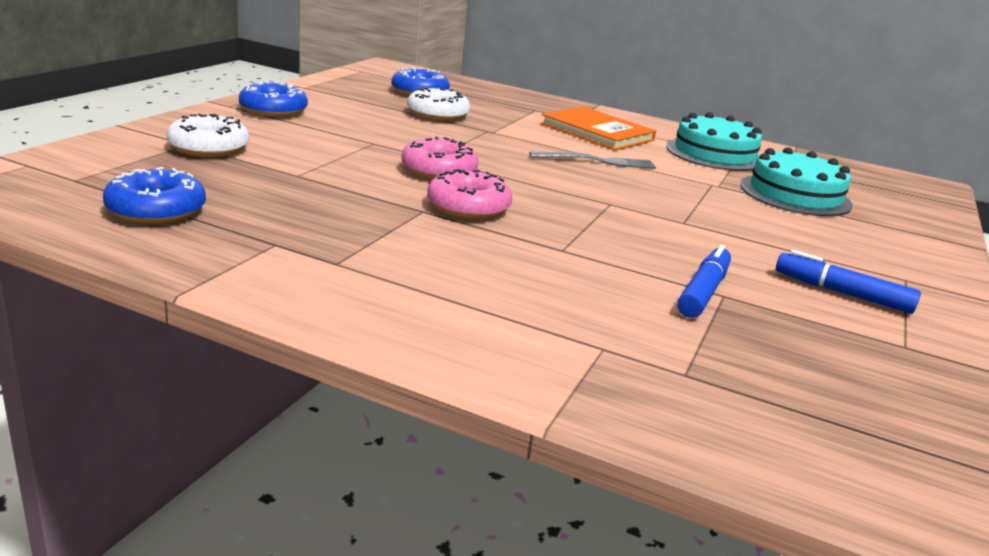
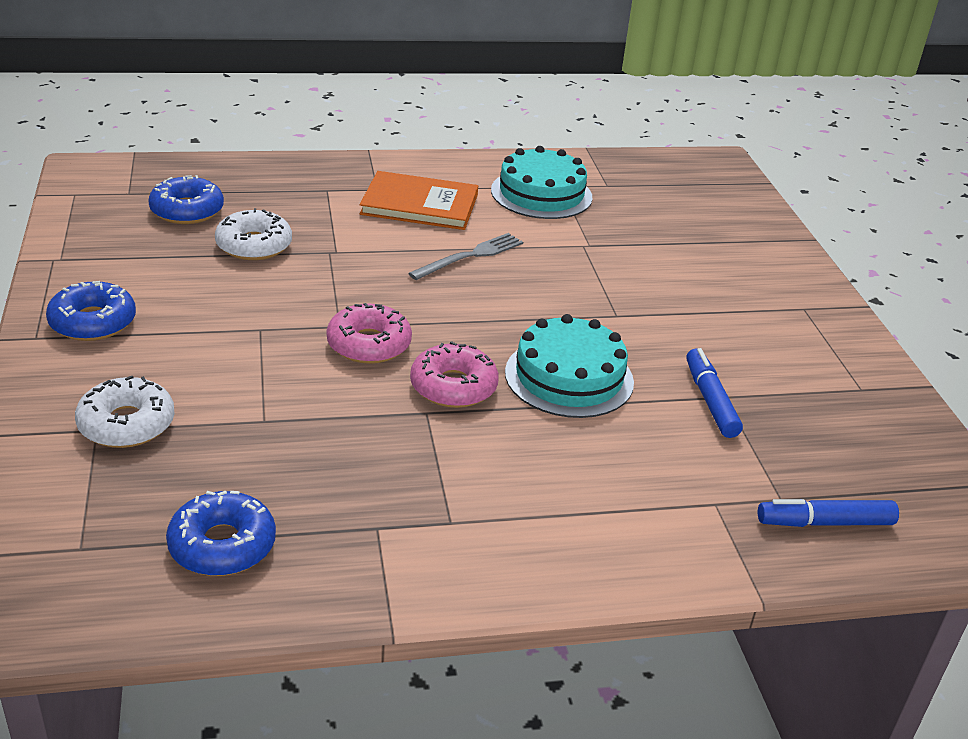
camera: 35 degrees left, 10 degrees up
(795, 195) = (650, 229): turquoise cake -> turquoise cake (569, 377)
(842, 293) = (784, 349): blue marker -> blue marker (824, 523)

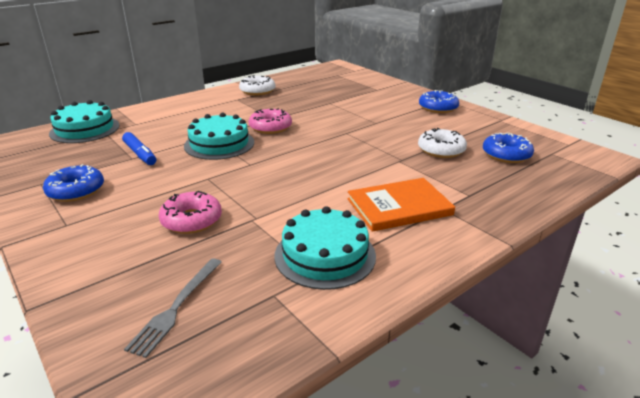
camera: 155 degrees right, 5 degrees down
(126, 424) = (371, 92): white donut -> white donut (257, 91)
(222, 545) = (301, 82): blue donut -> blue donut (76, 191)
(369, 344) = (324, 130): pink donut -> pink donut (191, 220)
(470, 256) = (324, 183): grey fork -> grey fork (176, 307)
(824, 523) = (85, 129): blue marker -> turquoise cake

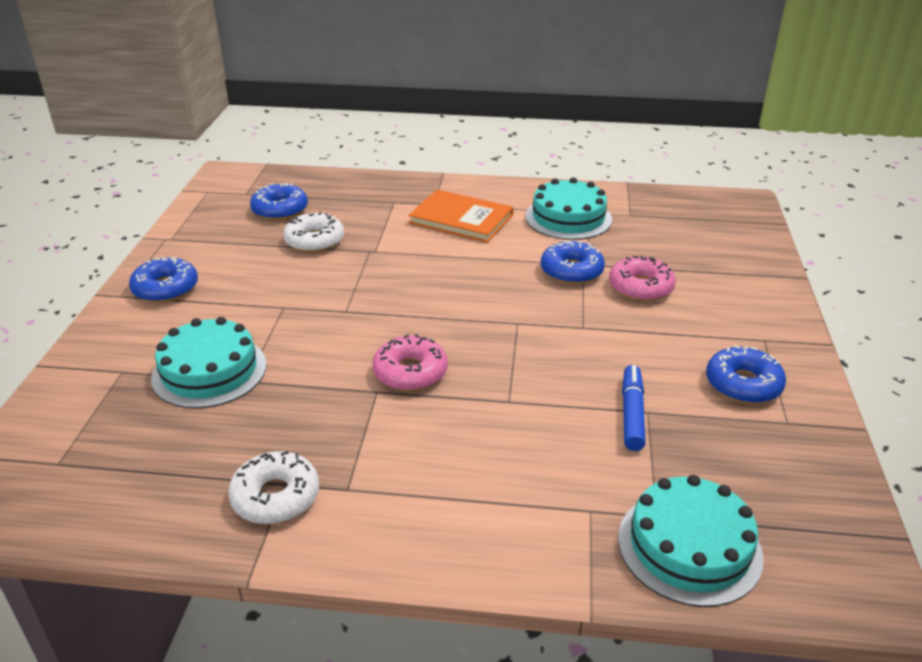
camera: 135 degrees left, 5 degrees up
(176, 307) = (698, 235): grey fork -> none
(219, 144) = (513, 376): turquoise cake -> turquoise cake (209, 371)
(258, 208) = (571, 271): none -> blue donut

